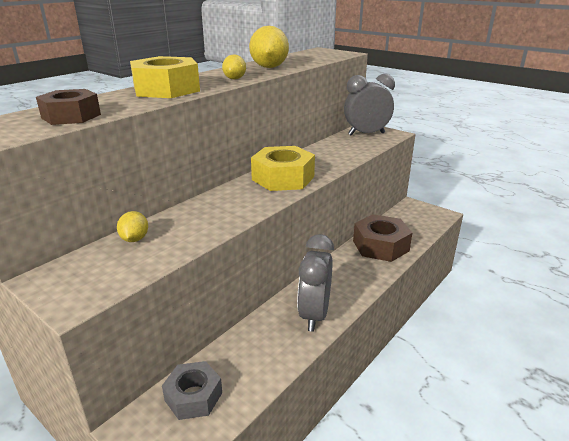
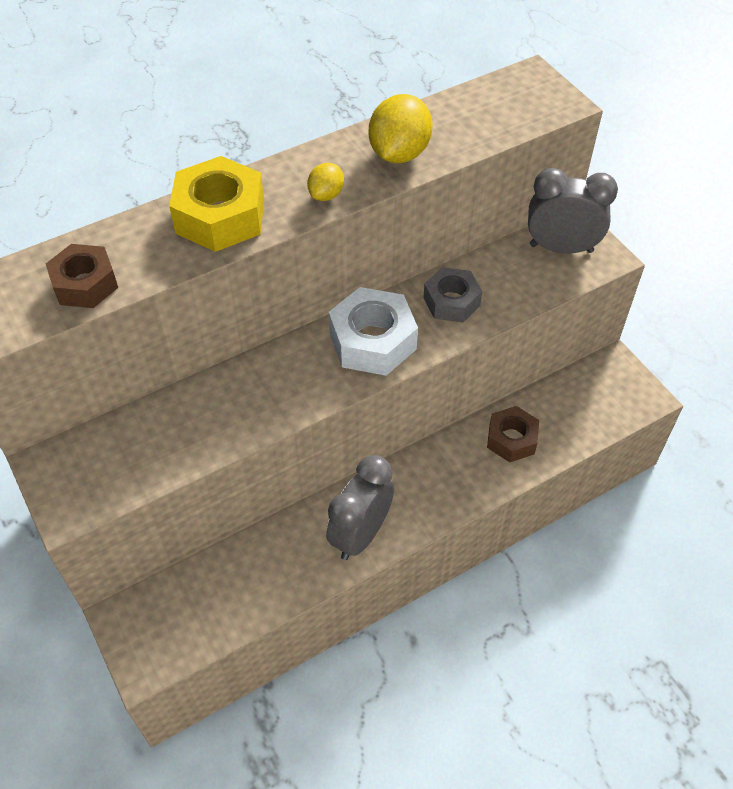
camera: 20 degrees right, 25 degrees up
(134, 239) = (149, 423): yellow lemon -> none
(193, 396) = (187, 602): grey nut -> grey nut (451, 301)
(283, 178) = (372, 341): yellow nut -> white nut
(380, 246) = (511, 439): brown nut -> brown nut, size x0.66

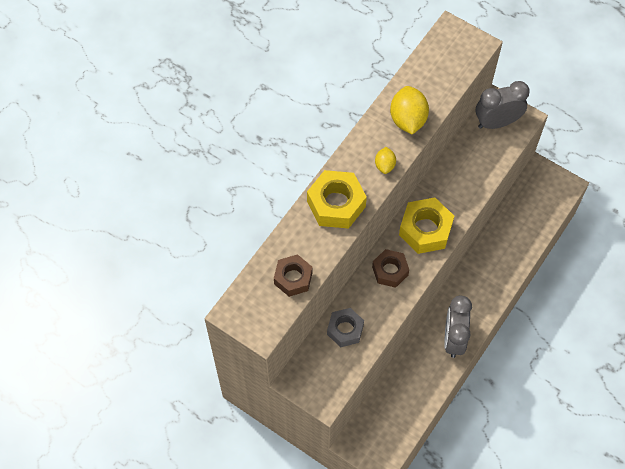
camera: 25 degrees left, 10 degrees up
(372, 341) = (425, 230): white nut -> yellow nut
(451, 301) = (454, 185): grey nut -> grey nut (345, 330)
(511, 439) = (506, 245): brown nut -> brown nut (390, 271)

